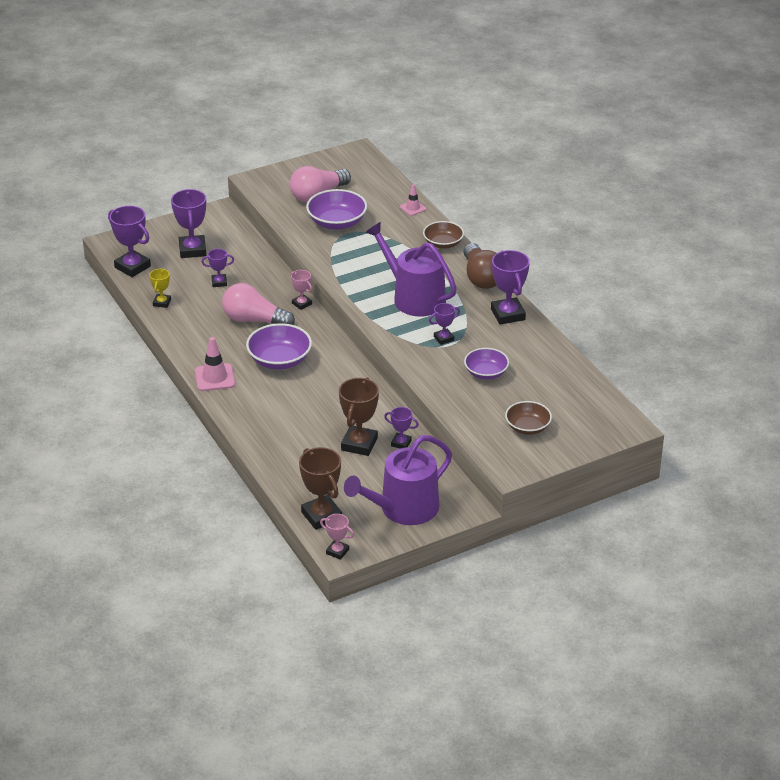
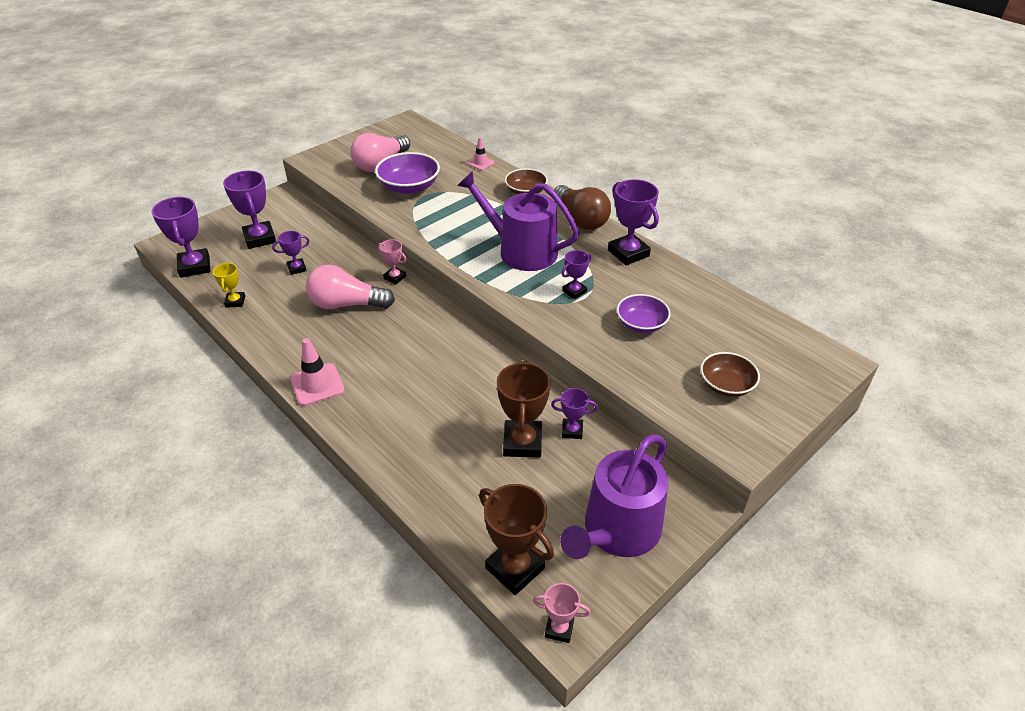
camera: 15 degrees left, 5 degrees up
(132, 267) = (195, 266): purple trophy -> purple trophy turned 45 degrees clockwise
(279, 360) = (389, 348): purple bowl -> none

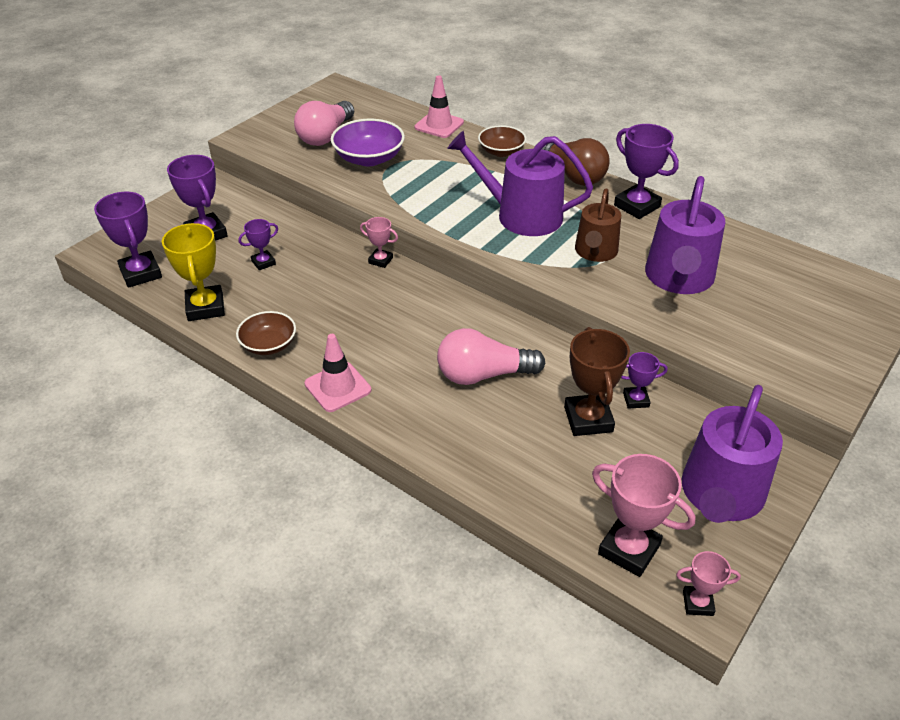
camera: 10 degrees left, 0 degrees up
(235, 302) = (205, 307): yellow trophy -> yellow trophy, size x1.81
(347, 304) = (337, 296): pink light bulb -> pink light bulb (483, 375)
(480, 163) = (439, 125): pink traffic cone -> pink traffic cone, size x1.64
(515, 568) = (629, 549): brown trophy -> pink trophy
(574, 291) = (595, 252): purple trophy -> brown watering can
(641, 324) = (678, 278): purple bowl -> purple watering can
(726, 385) = (789, 331): brown bowl -> brown bowl (268, 345)

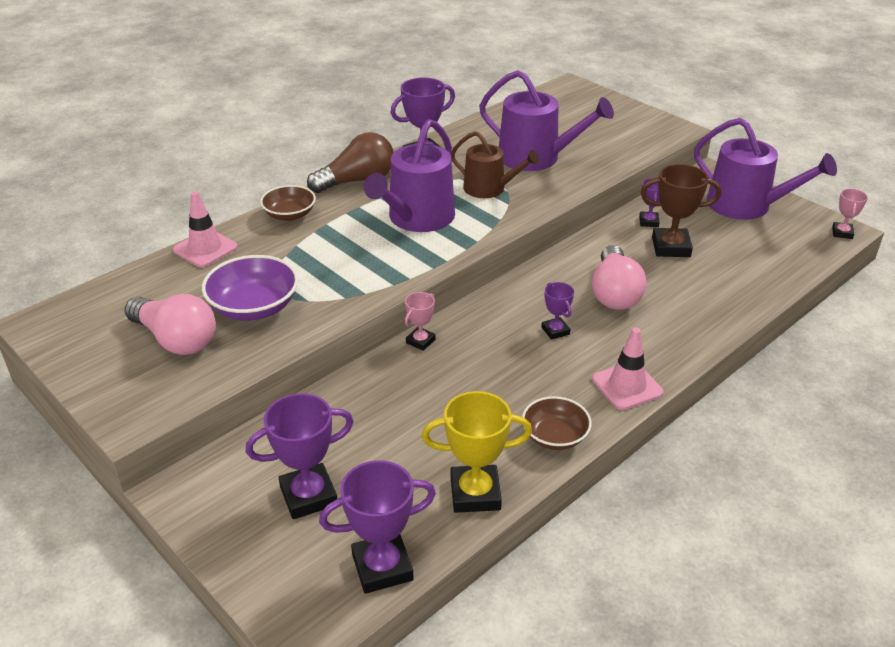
camera: 80 degrees left, 5 degrees down
(263, 262) = (395, 438): purple trophy -> purple trophy (555, 331)
(629, 549) = (802, 251): pink trophy -> none

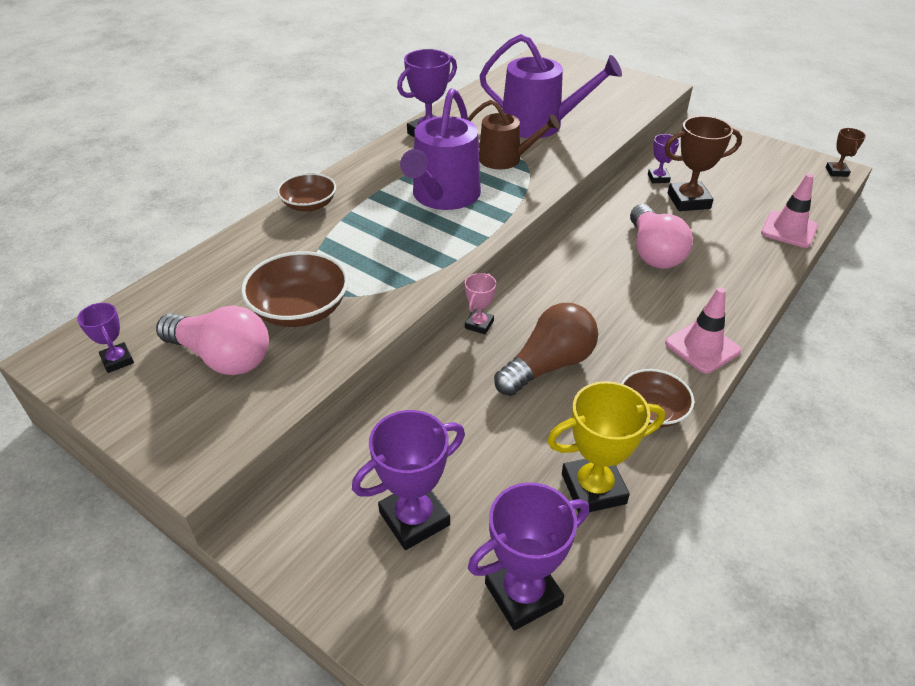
camera: 10 degrees left, 5 degrees up
(205, 249) = (228, 250): pink traffic cone -> pink traffic cone (789, 230)
(254, 307) = (300, 309): purple bowl -> brown bowl
(357, 181) = (369, 163): brown light bulb -> brown light bulb (548, 365)
(555, 331) = (611, 297): purple trophy -> purple trophy (117, 360)
(746, 206) = (741, 154): purple watering can -> none
(842, 233) = (836, 172): pink trophy -> brown trophy

